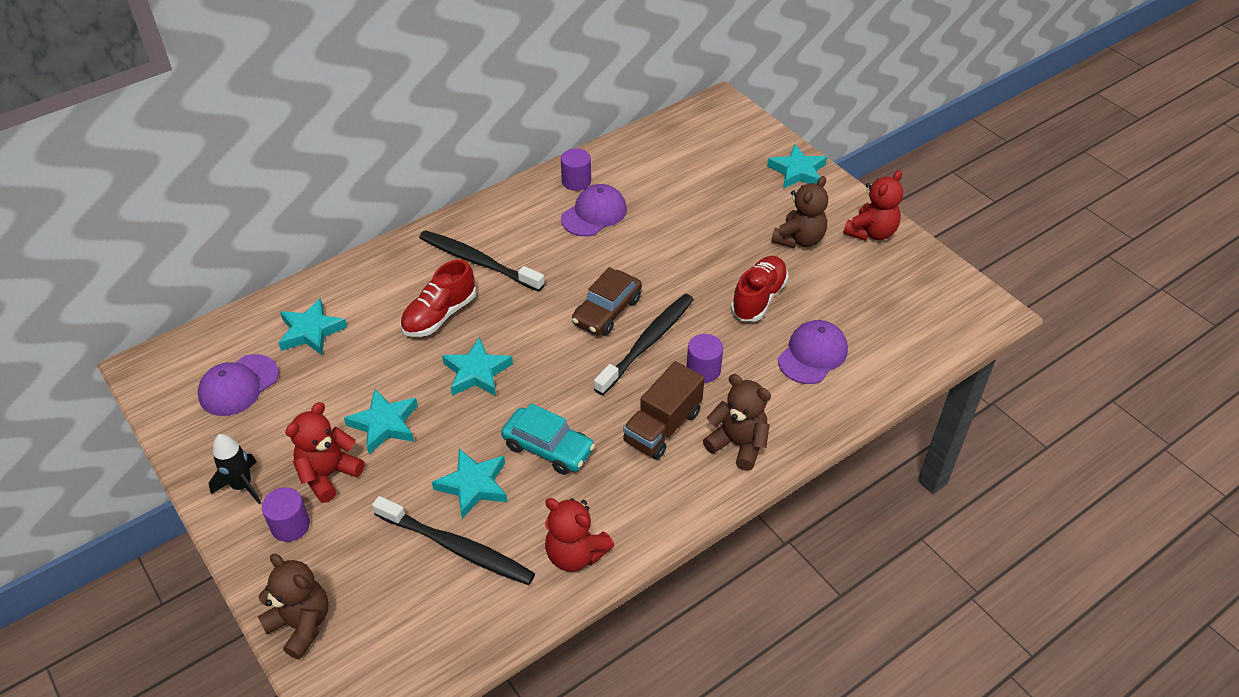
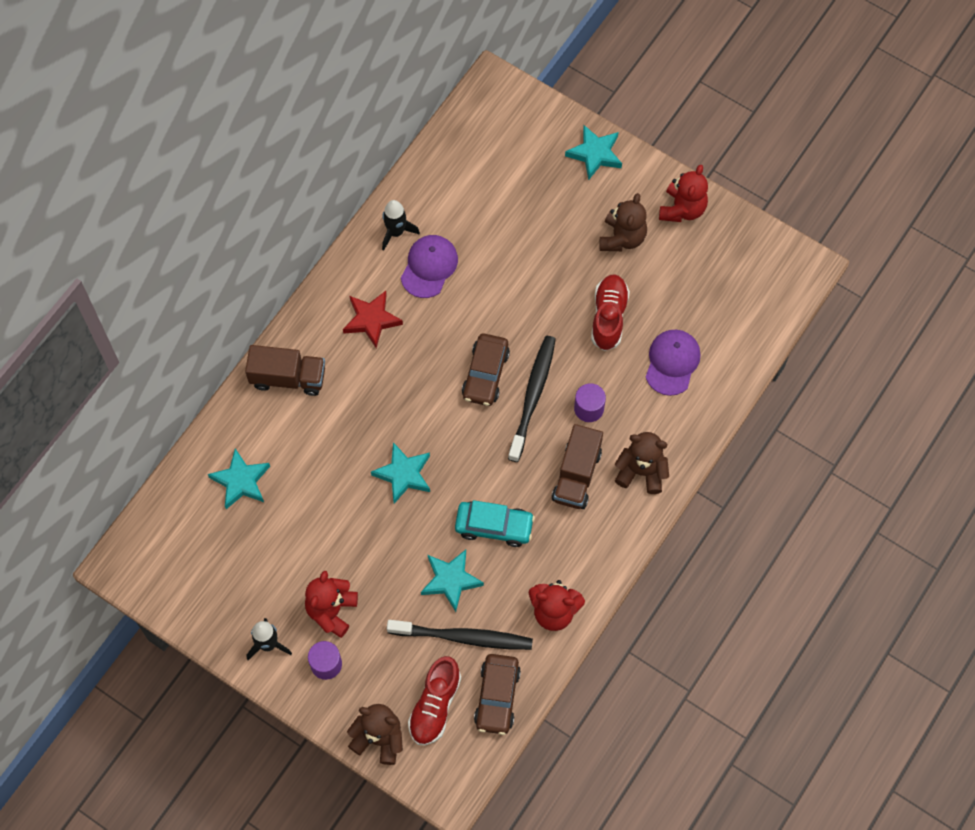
camera: 20 degrees left, 20 degrees up
(238, 385) = (210, 555): purple cap -> none
(384, 424) = (352, 550): turquoise star -> none
(409, 262) = (288, 378): none -> brown truck
(439, 315) = (344, 427): red shoe -> red shoe (435, 705)
(463, 626) = (497, 697): none -> brown car
(478, 261) = (349, 357): black toothbrush -> none
(516, 239) = (371, 320): none -> red star
(576, 181) = (396, 232): purple cylinder -> black rocket

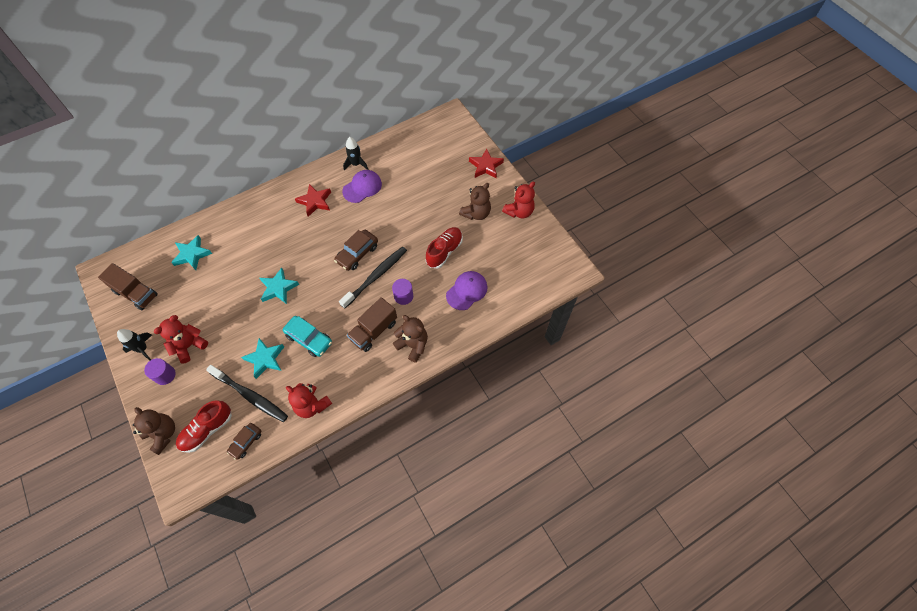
camera: 25 degrees right, 5 degrees down
(288, 378) = (253, 213): brown truck -> brown truck (136, 293)
(497, 697) = (246, 442): brown car -> brown car, size x0.66
(595, 154) = (485, 166): turquoise star -> red star

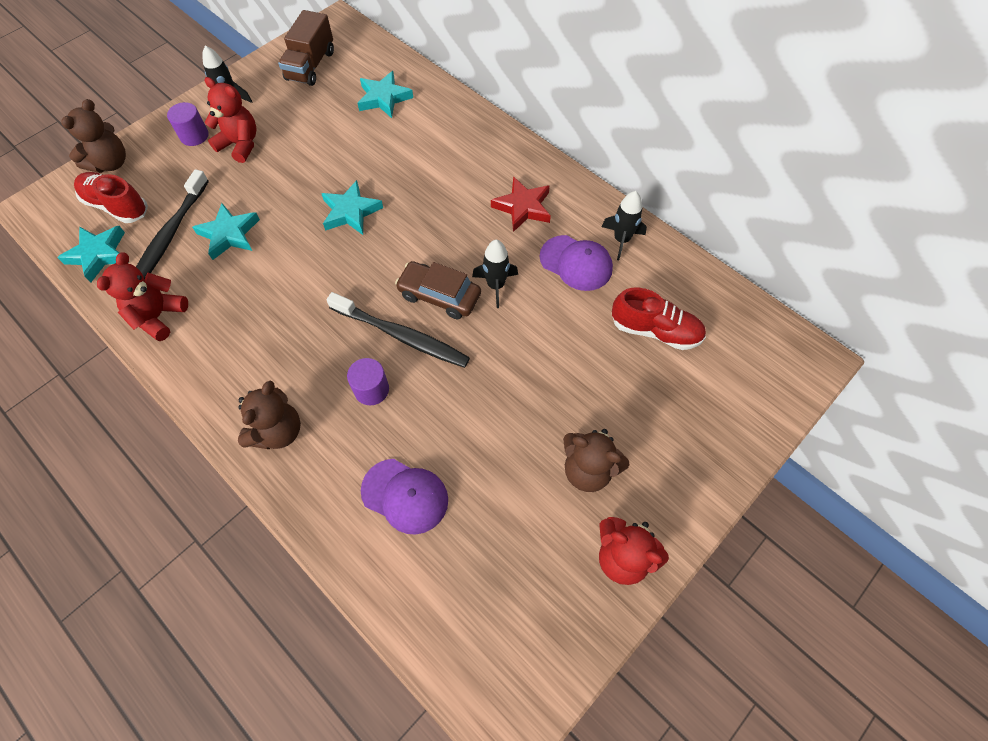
camera: 75 degrees right, 0 degrees up
(246, 442) = (99, 254): brown car -> turquoise star
(309, 339) = (269, 278): turquoise car -> none
(361, 226) = (495, 285): none -> black rocket
(374, 331) = (296, 363): brown truck -> none
(444, 251) = (482, 433): red shoe -> red shoe (655, 330)
(485, 166) = (712, 459): red star -> none

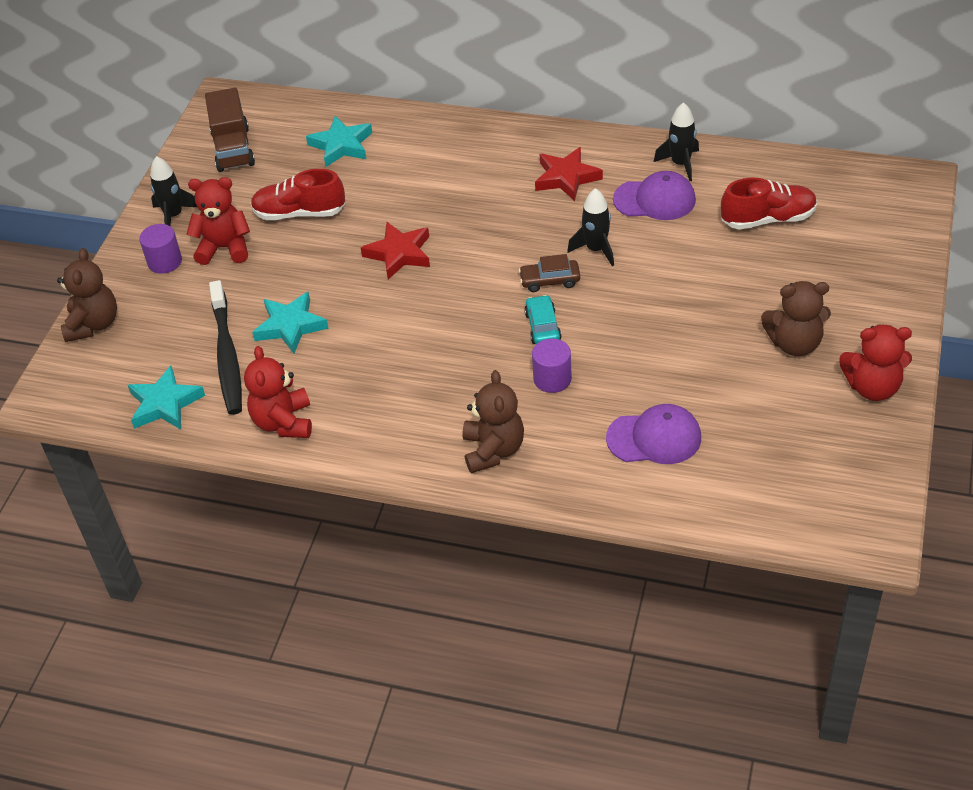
camera: 25 degrees left, 15 degrees down
(117, 206) = (141, 356): red shoe -> red shoe (299, 213)
(350, 212) = (399, 254): turquoise star -> red star
(401, 336) = (542, 327): black toothbrush -> turquoise car
(439, 295) = (550, 281): brown car -> brown car, size x0.66

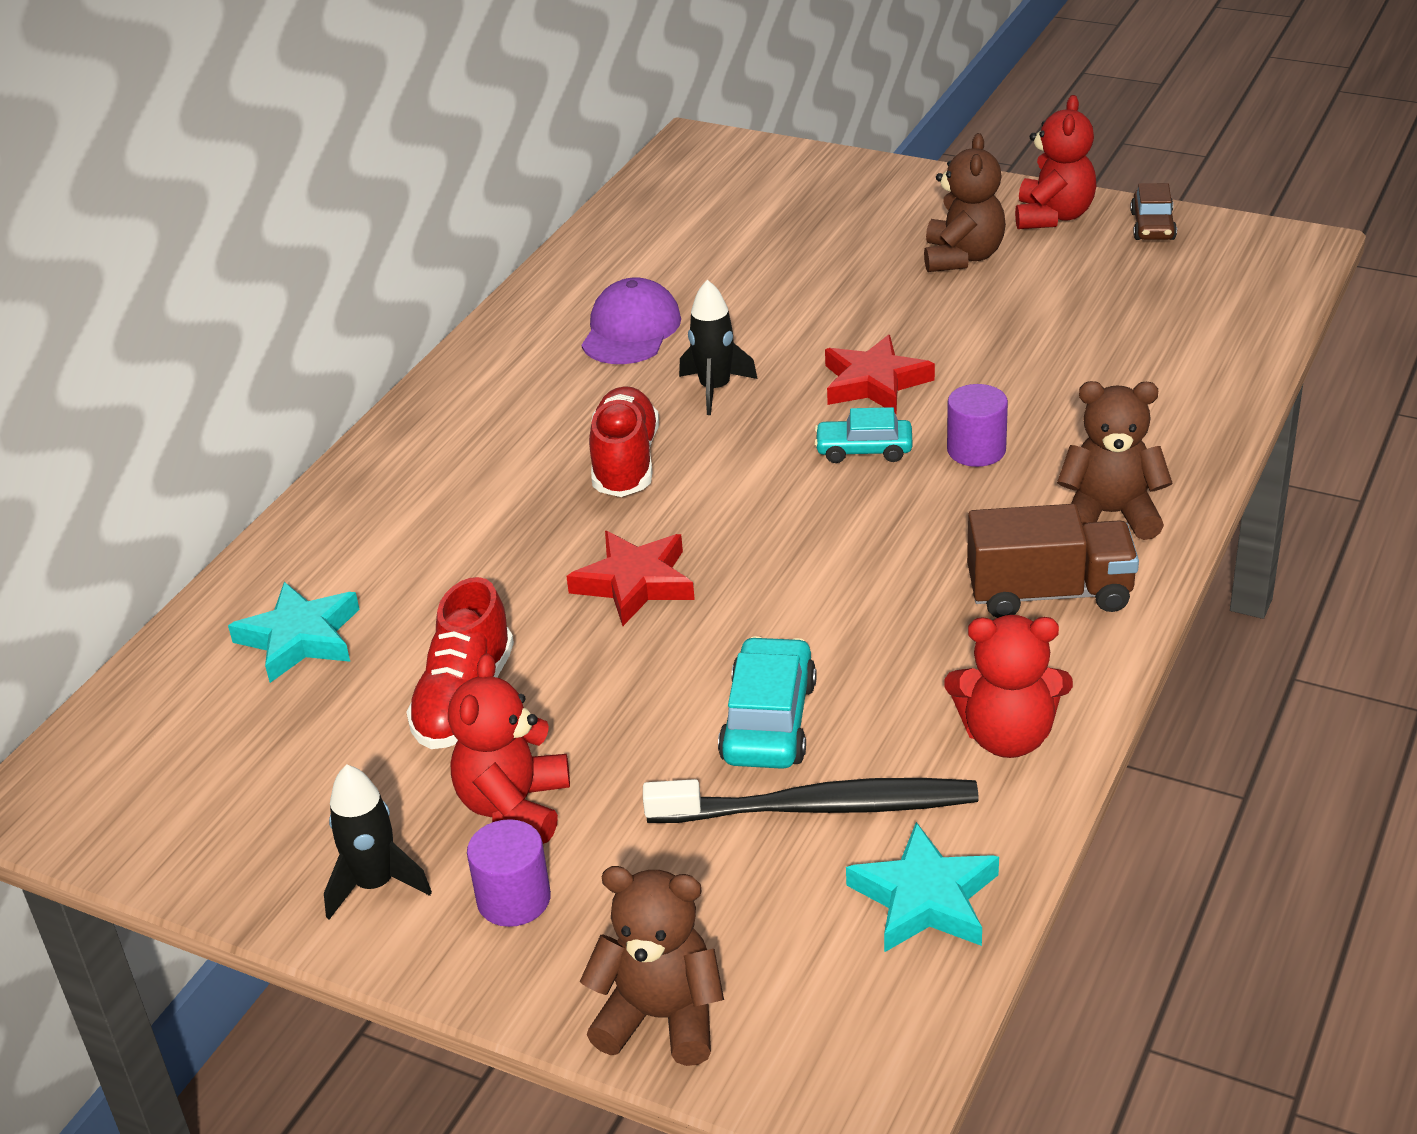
camera: 80 degrees left, 10 degrees down
(233, 149) = (212, 789): brown truck -> brown truck (1049, 593)
(290, 326) = (769, 721): turquoise star -> turquoise car
(550, 281) = (766, 435): brown car -> brown car (1152, 226)
(566, 178) = (537, 401): red star -> red star (874, 383)
(654, 438) = (1110, 376): purple cap -> none
(680, 164) = (564, 302): black rocket -> none
(768, 219) = (717, 249): red shoe -> red shoe (625, 462)

